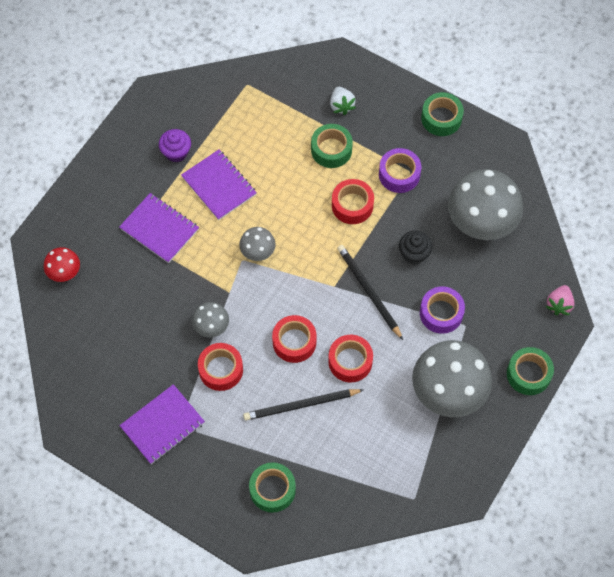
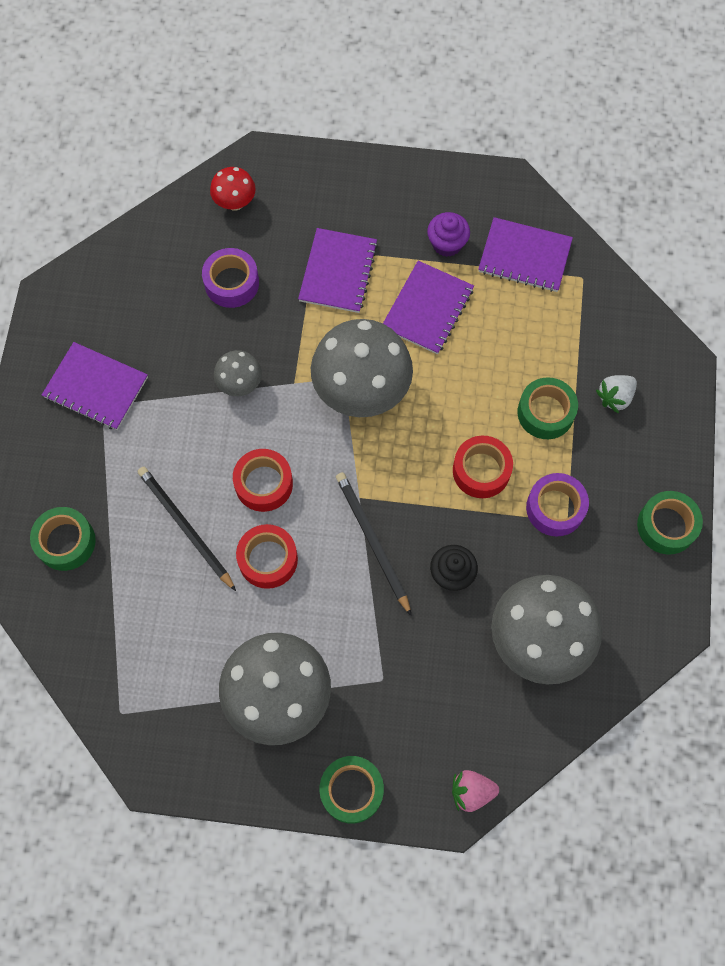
camera: 65 degrees right, 5 degrees up
(212, 110) = (524, 256): none -> purple notebook
(221, 370) = (191, 418): red tape -> none
(258, 252) = (361, 391): grey mushroom -> grey mushroom, size x2.07
(369, 291) = (372, 541): black pencil -> black pencil turned 60 degrees counterclockwise
(441, 313) = (385, 642): purple tape -> purple tape (231, 283)

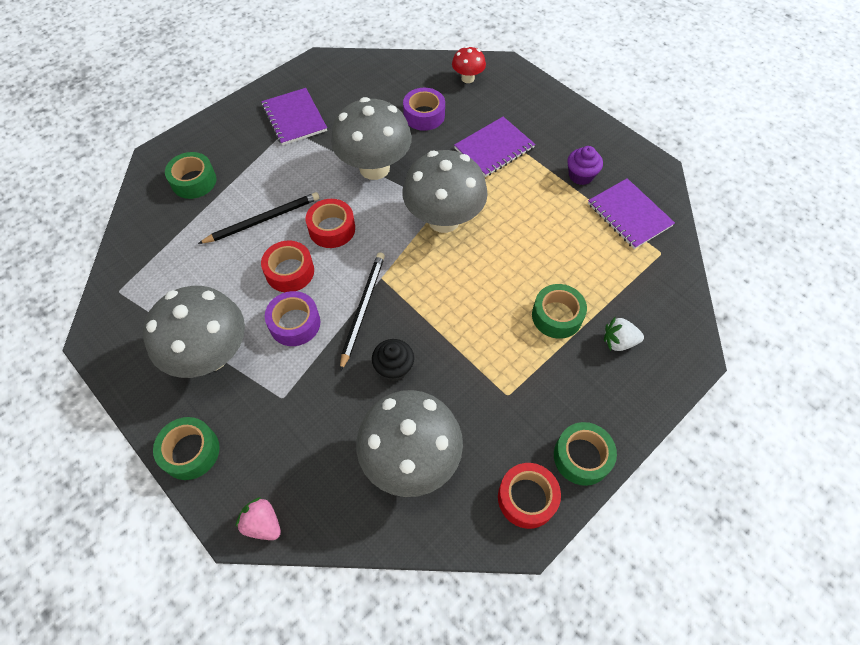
camera: 40 degrees right, 10 degrees down
(185, 527) = (263, 220): black pencil -> black pencil turned 60 degrees clockwise
(240, 384) = (374, 168): grey mushroom -> grey mushroom, size x2.07
(427, 309) = (532, 202): purple notebook -> none
(481, 471) = (476, 319): red tape -> red tape (527, 498)
(555, 508) = (506, 381): purple tape -> purple tape (295, 323)

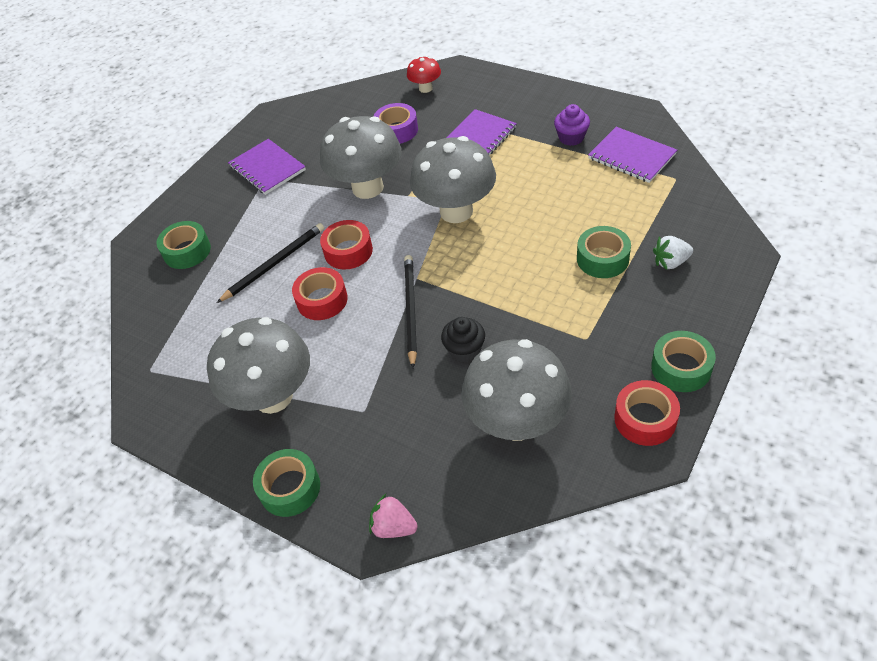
camera: 10 degrees left, 10 degrees down
(295, 323) = (347, 343): purple tape -> none

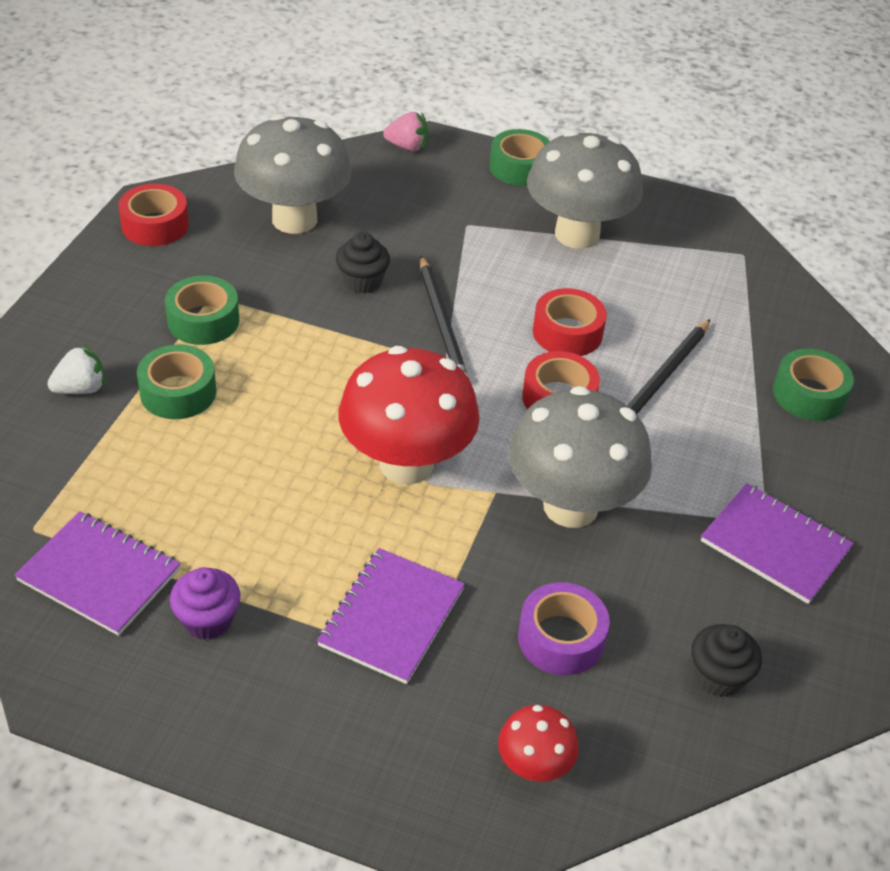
camera: 160 degrees right, 5 degrees down
(329, 117) = (718, 676): none -> black cupcake
(456, 211) = (406, 464): grey mushroom -> red mushroom
(681, 368) = (103, 270): green tape -> green tape (203, 320)

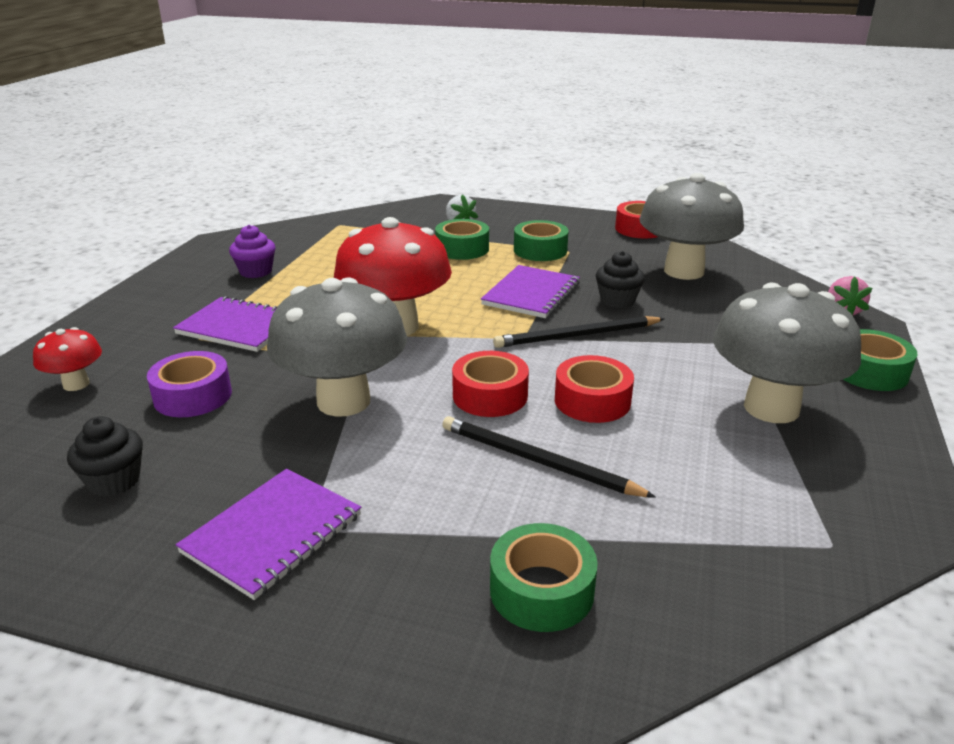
camera: 90 degrees right, 15 degrees down
(99, 575) = (299, 242): purple notebook -> purple notebook (531, 294)

